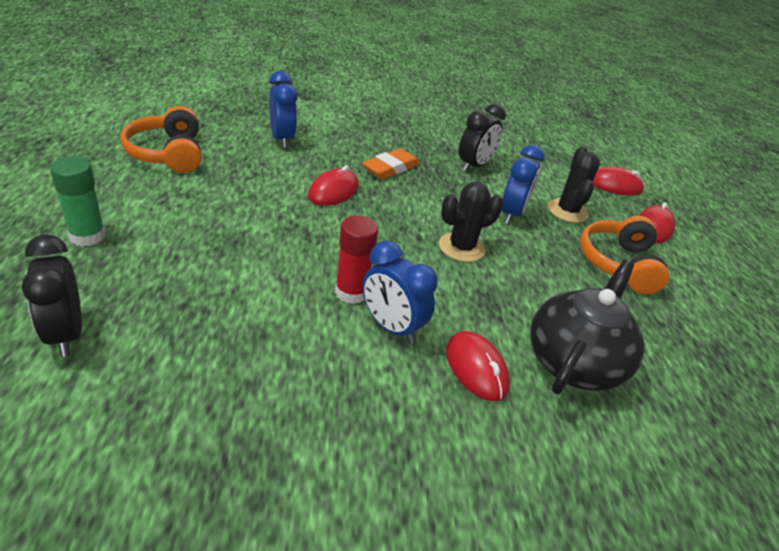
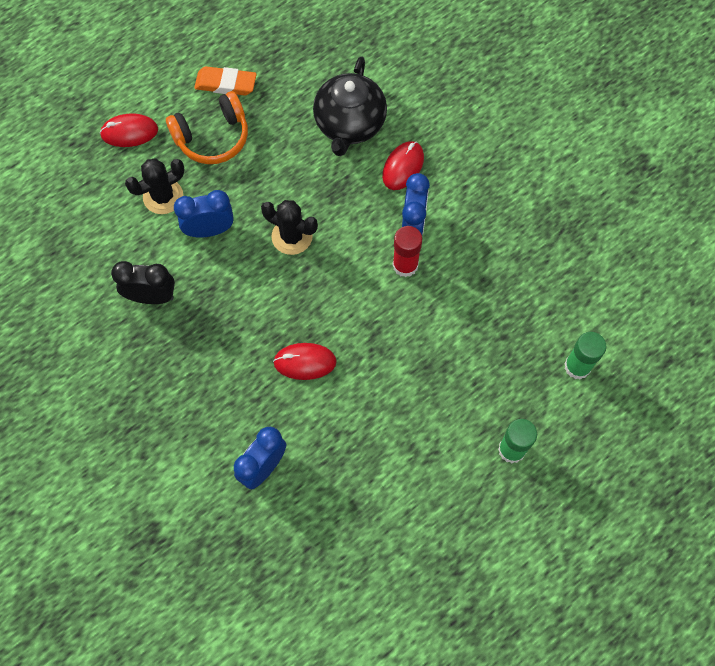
camera: 120 degrees left, 30 degrees up
(66, 334) = (577, 366): black clock -> green glue stick
(168, 154) = (378, 519): orange headphones -> none
(390, 168) = (224, 352): orange eraser -> orange eraser (226, 84)
(574, 362) = (349, 124): black teapot -> black teapot turned 75 degrees counterclockwise
(614, 185) = (75, 181): red mouse -> none

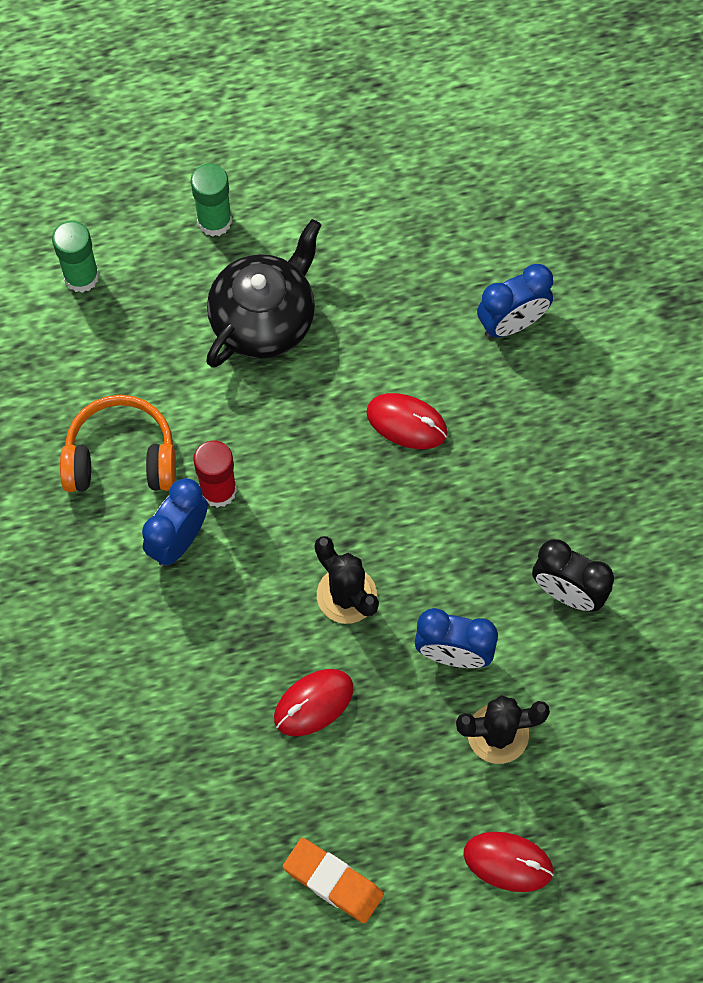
camera: 155 degrees left, 0 degrees up
(213, 137) = (390, 797): orange headphones -> orange headphones (121, 457)
(349, 124) = (185, 729): black teapot -> black teapot (264, 319)
(403, 167) = (146, 629): red mouse -> red mouse (313, 703)

